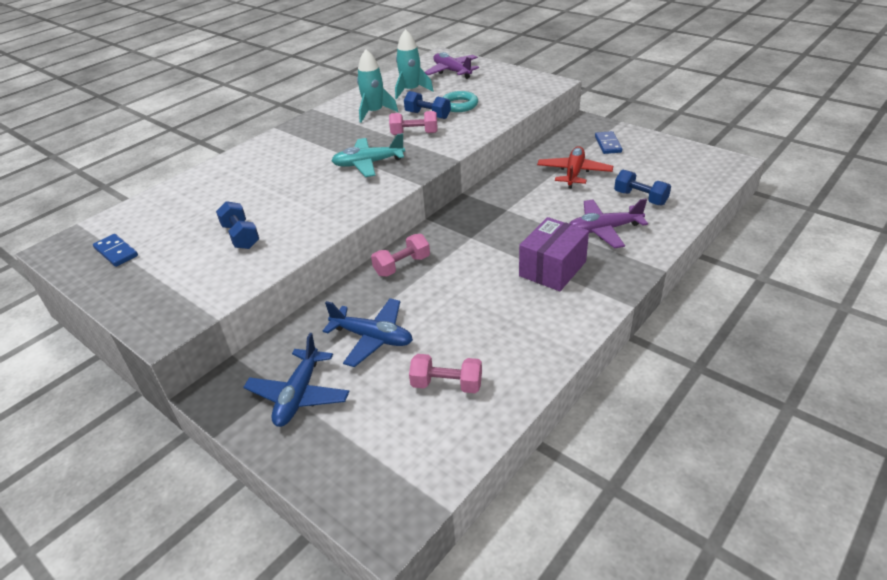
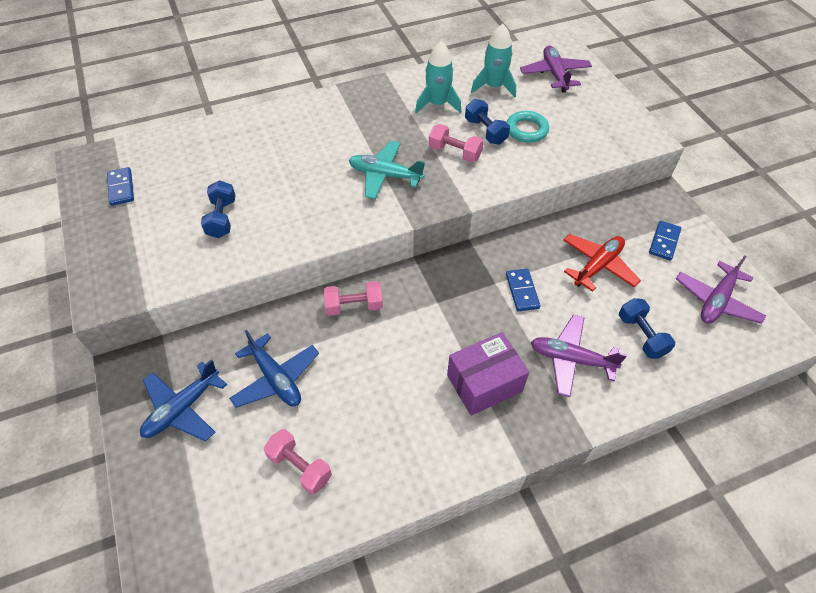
camera: 25 degrees right, 15 degrees up
(531, 206) = (522, 291): none -> blue domino
(672, 162) = (716, 301): none -> purple plane

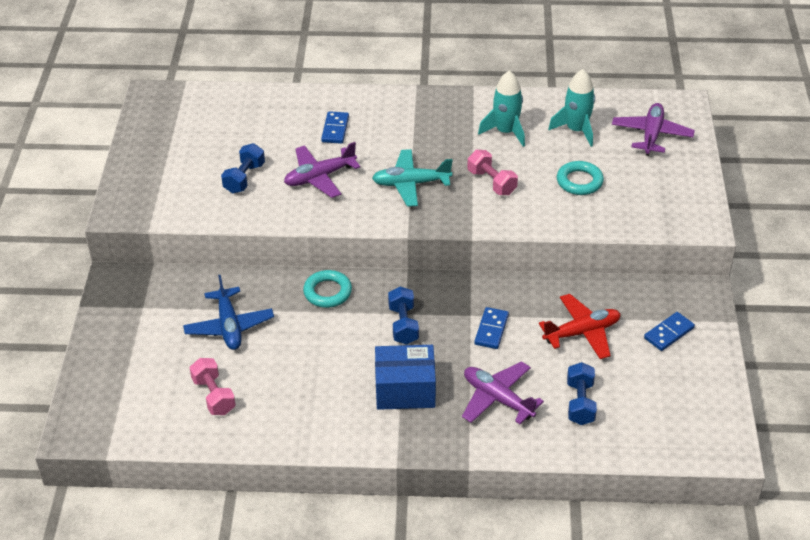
camera: 25 degrees right, 10 degrees down
(121, 188) = (172, 127): blue domino -> blue domino (335, 129)
(183, 408) = (144, 323): blue plane -> none
(354, 306) = (327, 292): pink dumbbell -> turquoise ring
(385, 175) = (411, 184): turquoise plane -> turquoise plane turned 45 degrees counterclockwise
(484, 383) = (405, 390): purple box -> blue box
(485, 131) = (536, 171): blue dumbbell -> blue dumbbell (403, 325)
(716, 301) = (680, 400): purple plane -> purple plane (319, 177)

